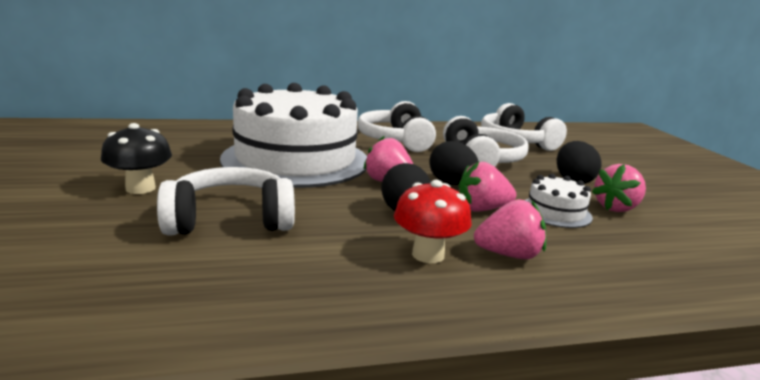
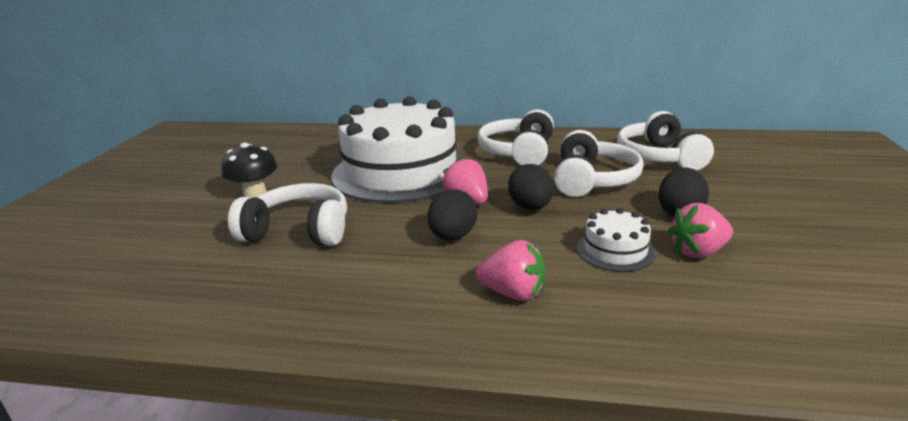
camera: 25 degrees right, 5 degrees up
(428, 255) = (434, 283): red mushroom -> none
(482, 209) = (535, 240): pink strawberry -> none

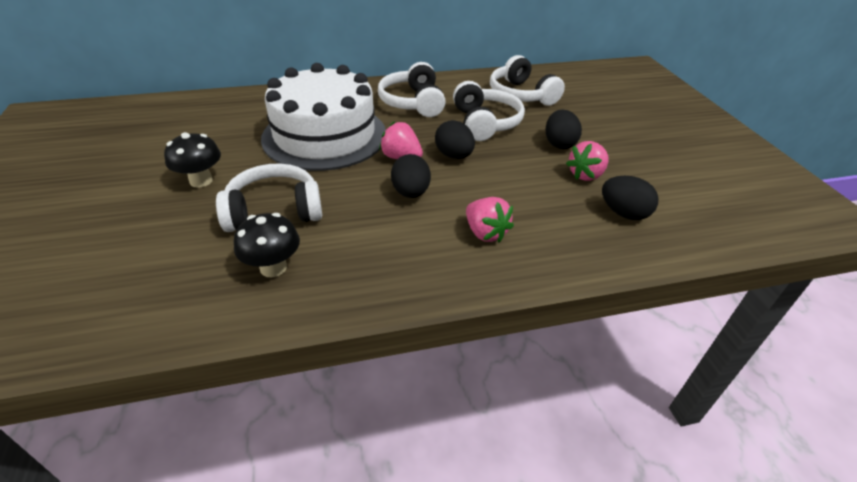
camera: 25 degrees left, 15 degrees up
(255, 282) = (273, 267): none -> black mushroom
(513, 293) = (485, 233): pink strawberry -> pink strawberry turned 60 degrees clockwise
(615, 250) = (533, 183): white cake -> none
(730, 306) = (623, 213): none -> black egg

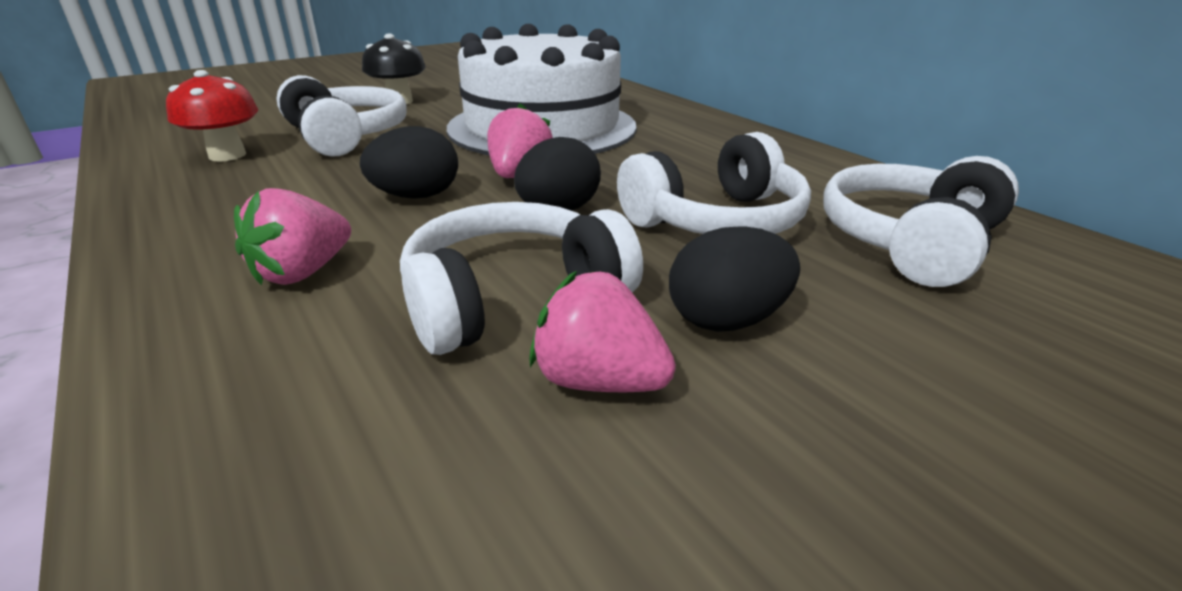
camera: 70 degrees right, 10 degrees down
(273, 267) = (227, 155): black mushroom -> red mushroom
(413, 102) = (710, 156): white headphones -> white headphones (513, 299)
(623, 213) = (418, 478): black egg -> none

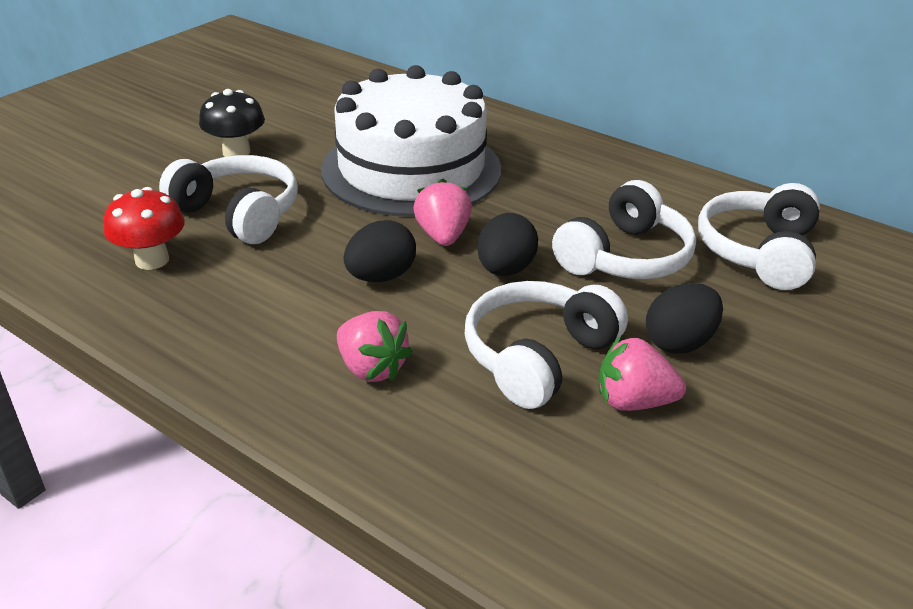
camera: 20 degrees left, 5 degrees up
(303, 272) = (371, 368): pink strawberry -> pink strawberry turned 60 degrees counterclockwise

